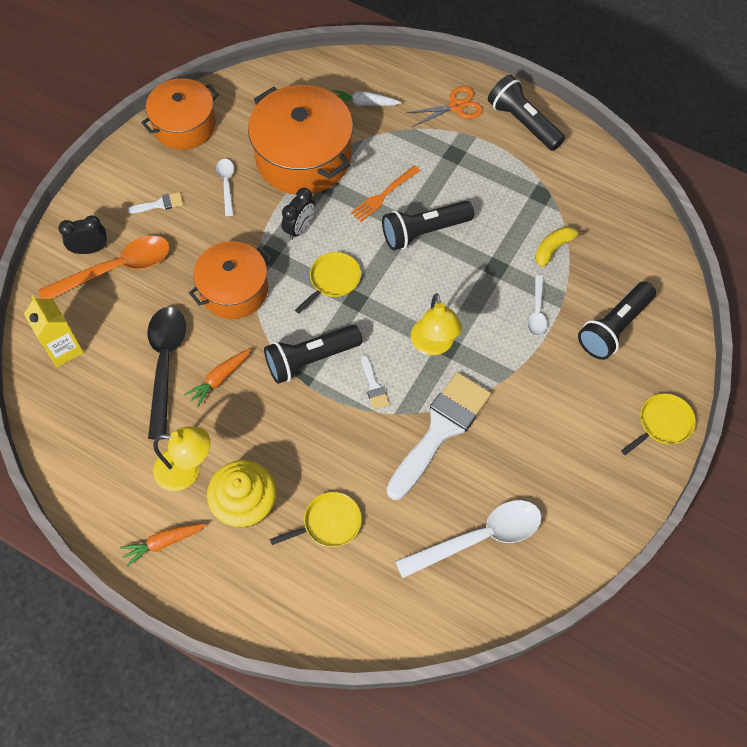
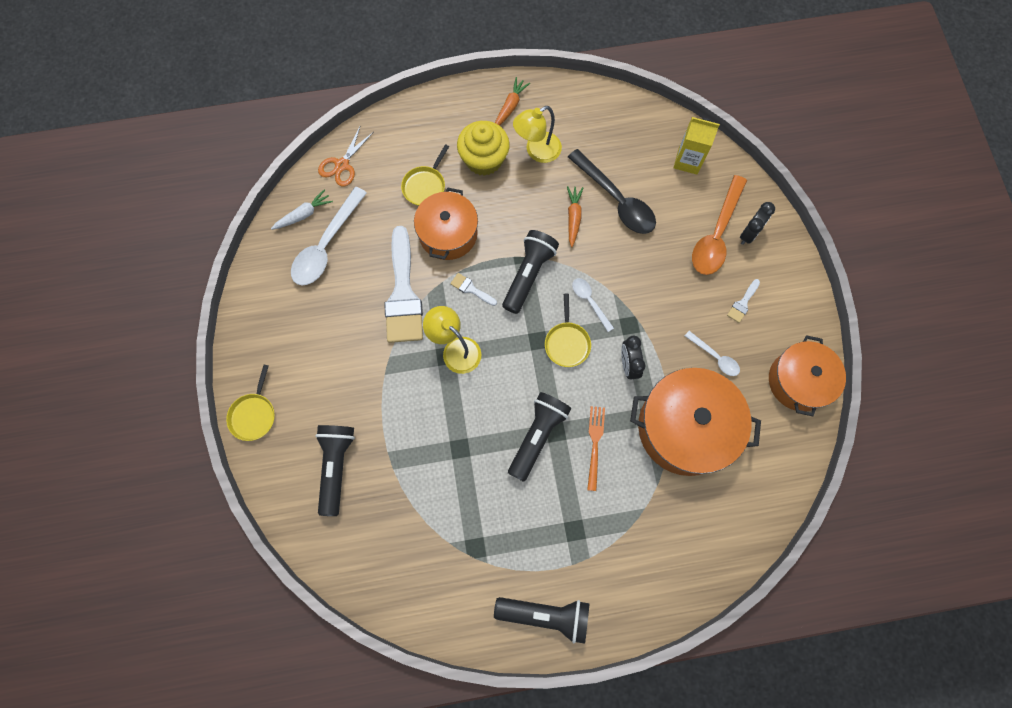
camera: 140 degrees right, 10 degrees up
(234, 290) = (625, 282): orange pot -> orange pot (448, 233)
(364, 103) = (689, 522): white carrot -> white carrot (304, 214)
(456, 106) = (614, 584): orange scissors -> orange scissors (342, 165)
(537, 311) = (402, 435): white spoon -> white spoon (590, 302)
(553, 248) = (429, 502): yellow banana -> none

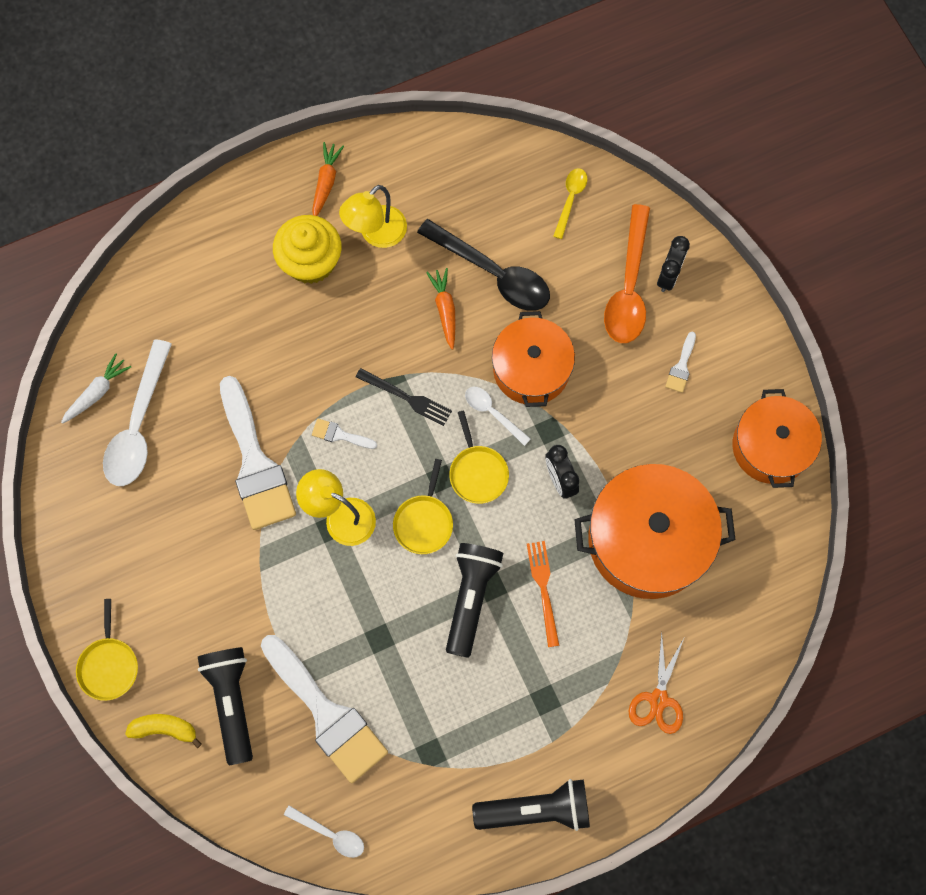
camera: 15 degrees left, 0 degrees up
(280, 473) = (164, 729): none -> yellow banana
(342, 165) = (128, 314): orange scissors -> orange scissors (658, 699)
(404, 495) = (327, 714): none -> white brush
(425, 186) = (244, 316): yellow pan -> yellow pan (424, 522)
(448, 233) = (291, 371): orange pot -> orange pot (531, 369)
(528, 274) = (407, 398): black flashlight -> black fork
(687, 161) = (570, 200): yellow carton -> yellow spoon
(715, 357) = (663, 443): white spoon -> white spoon (330, 833)

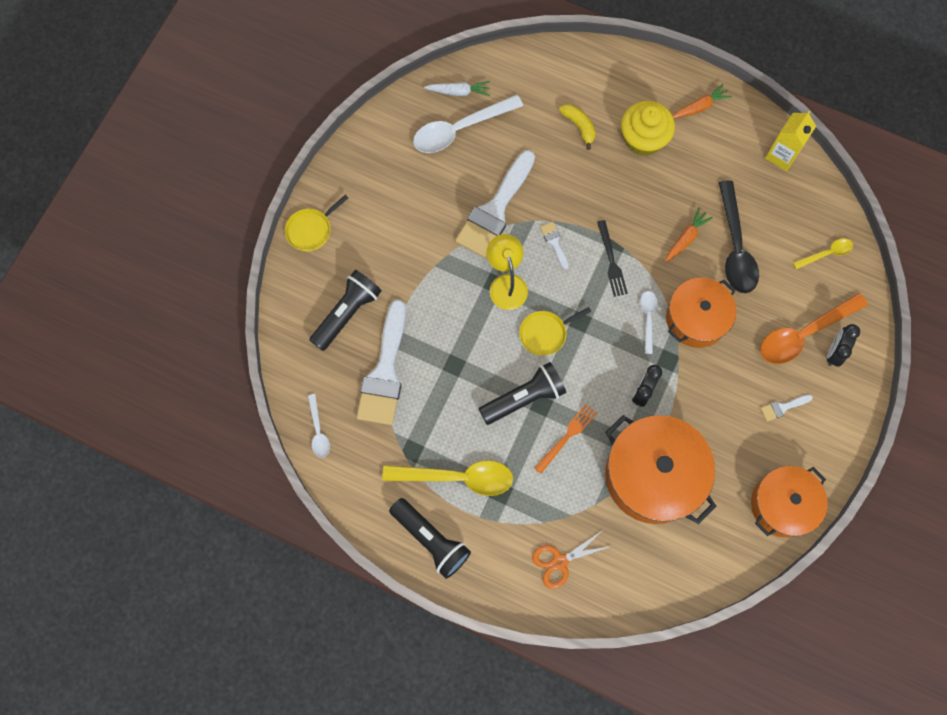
camera: 50 degrees right, 0 degrees up
(164, 729) = (301, 290): yellow banana -> yellow banana (579, 126)
(376, 234) = (695, 161): yellow lamp -> none
(441, 153) = (781, 155): none -> yellow carton
(477, 473) = (603, 340): yellow pan -> none
(495, 731) = (457, 477): none -> yellow spoon
(668, 276) = (834, 352): black clock -> black clock turned 135 degrees clockwise

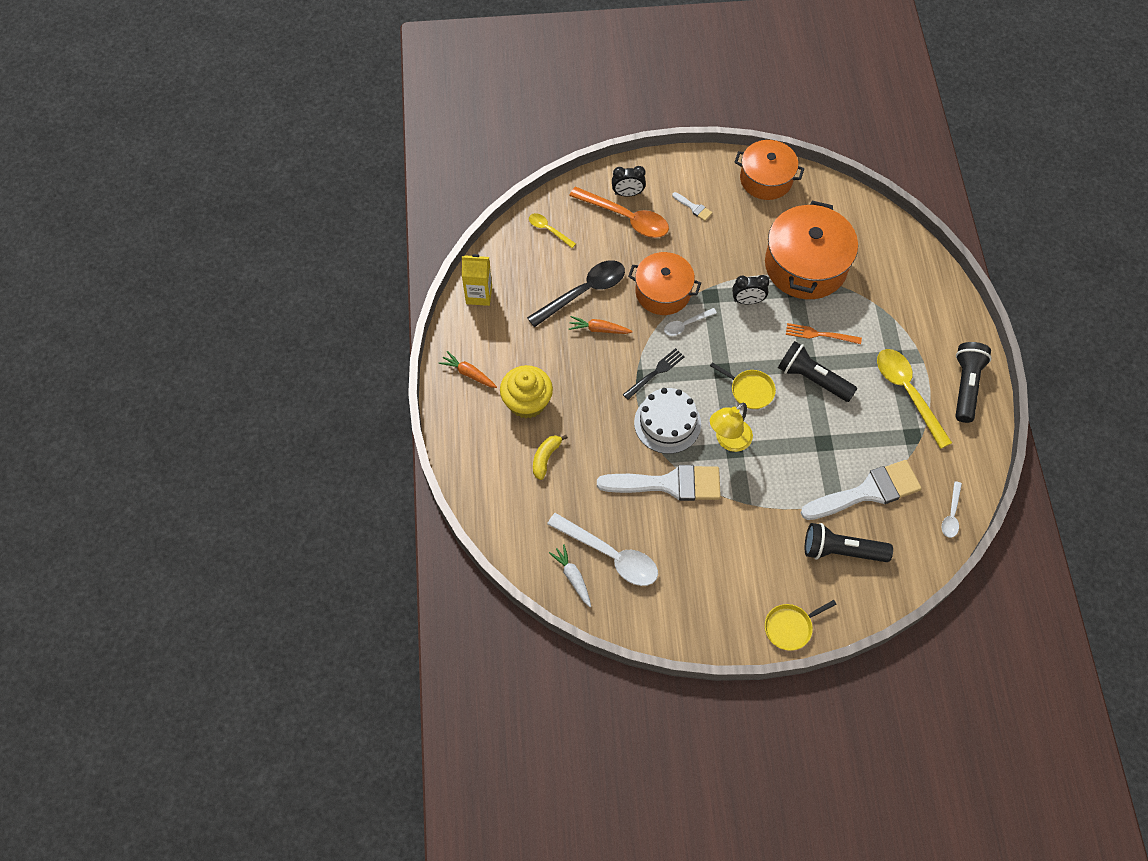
camera: 120 degrees left, 10 degrees down
(311, 230) = (790, 627): yellow pan -> yellow pan turned 135 degrees clockwise
(318, 431) = (951, 514): white spoon -> white spoon turned 150 degrees clockwise
(554, 242) = (667, 423): white brush -> white cake
(560, 561) = (913, 294): orange scissors -> none

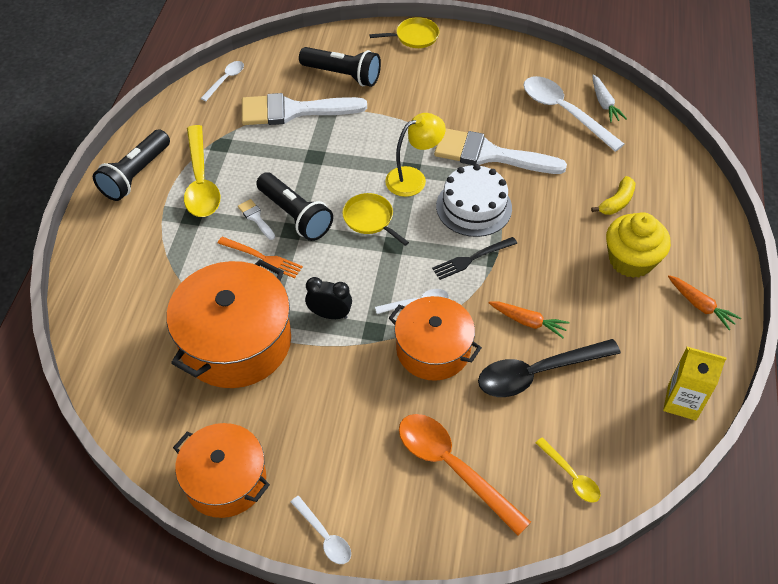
camera: 165 degrees left, 10 degrees down
(627, 193) = (439, 507): black clock -> none
(692, 163) = (324, 536): none -> white spoon
(694, 208) = (349, 459): white brush -> white brush (255, 218)

